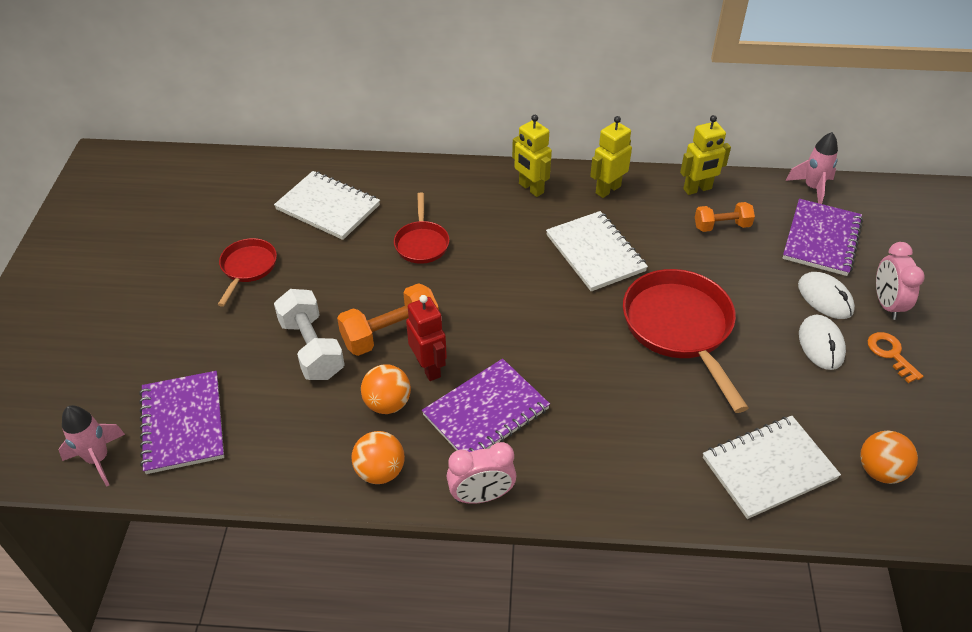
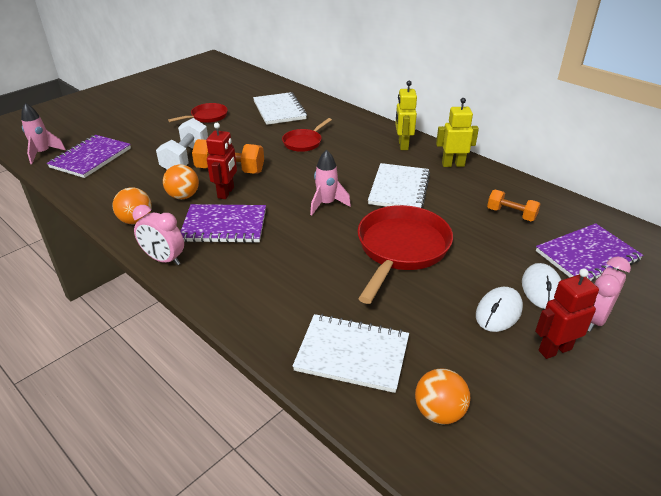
camera: 40 degrees right, 10 degrees down
(697, 189) = (520, 189): yellow robot -> none
(812, 188) = (620, 226): pink rocket -> pink rocket (326, 204)
(890, 354) = (554, 349): orange key -> red robot

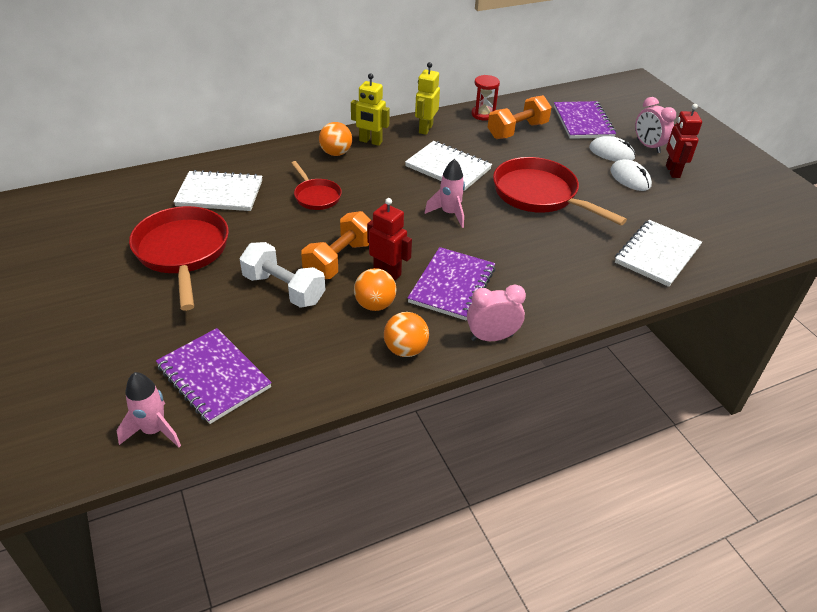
camera: 70 degrees left, 5 degrees up
(164, 259) = (492, 337): pink clock -> pink clock turned 150 degrees counterclockwise
(207, 117) = (182, 252): red pan -> red pan, size x1.85
(439, 412) = (718, 234): orange ball -> orange ball (336, 153)
(511, 214) = (517, 131): orange dumbbell -> orange dumbbell, size x1.56
(518, 188) = (483, 114): none -> red hourglass

